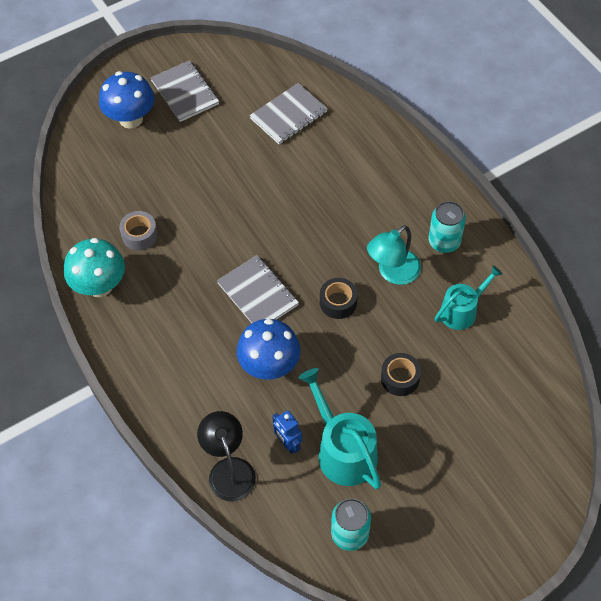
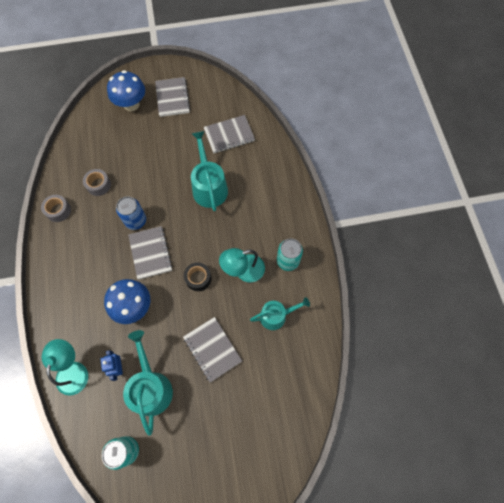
camera: 20 degrees right, 10 degrees up
(99, 286) = (58, 210): turquoise mushroom -> grey tape
(216, 262) = (135, 221): none -> blue can
(229, 469) = (73, 370): black lamp -> turquoise lamp
(294, 187) = (209, 187): none -> turquoise watering can
(400, 378) = (212, 349): black tape -> grey notebook

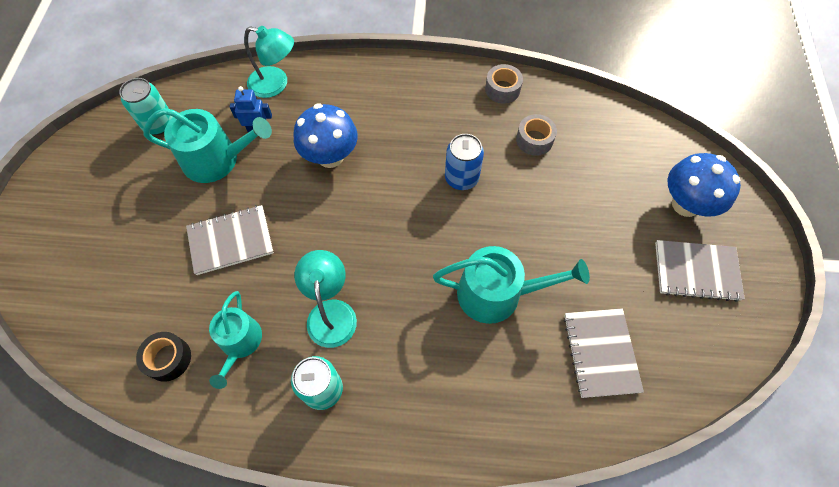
camera: 105 degrees right, 5 degrees down
(150, 253) = (403, 189): grey notebook -> none
(198, 278) = (342, 244): black tape -> black tape (168, 359)

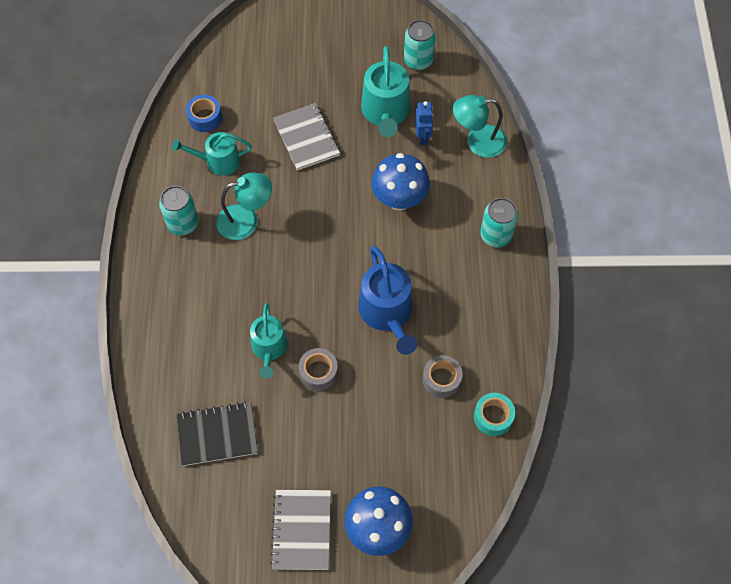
camera: 85 degrees right, 0 degrees up
(168, 359) = (205, 118): black tape -> blue tape
(276, 84) = (477, 142): turquoise lamp -> turquoise lamp turned 75 degrees clockwise
(385, 82) = (496, 235): none -> turquoise can
(461, 178) = (387, 313): blue can -> blue watering can
(497, 293) = (269, 348): turquoise watering can -> turquoise watering can, size x0.66
(502, 89) = (504, 347): grey tape -> grey tape (318, 372)
(570, 105) = (493, 417): none -> turquoise tape
(600, 353) = (217, 434): grey notebook -> black notebook

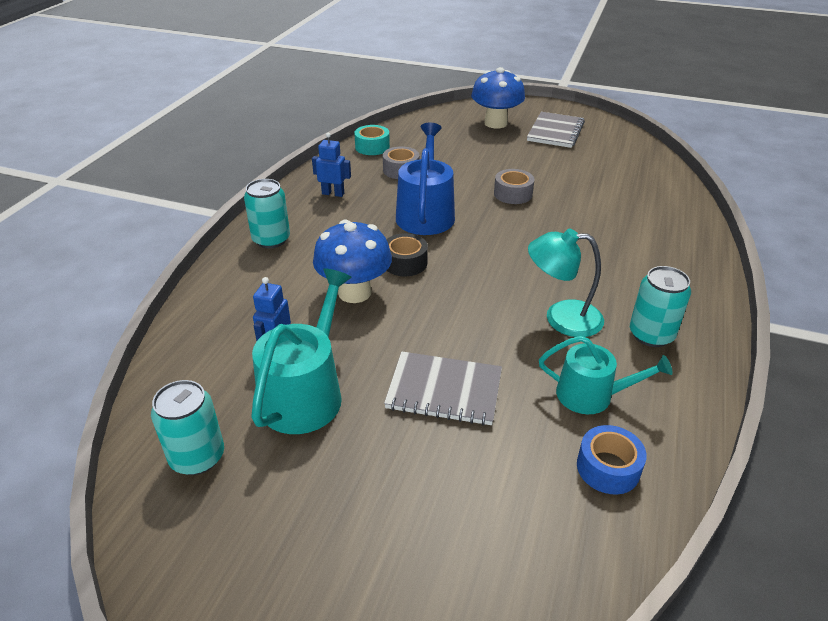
camera: 160 degrees left, 25 degrees down
(217, 434) = (620, 181): black notebook -> none
(269, 348) = (558, 216): turquoise watering can -> none
(306, 138) = (444, 390): grey notebook -> grey notebook turned 75 degrees counterclockwise
(377, 242) = (405, 263): none -> black tape
(477, 142) = (210, 324): turquoise lamp -> none
(484, 316) = (333, 193): none -> blue robot

